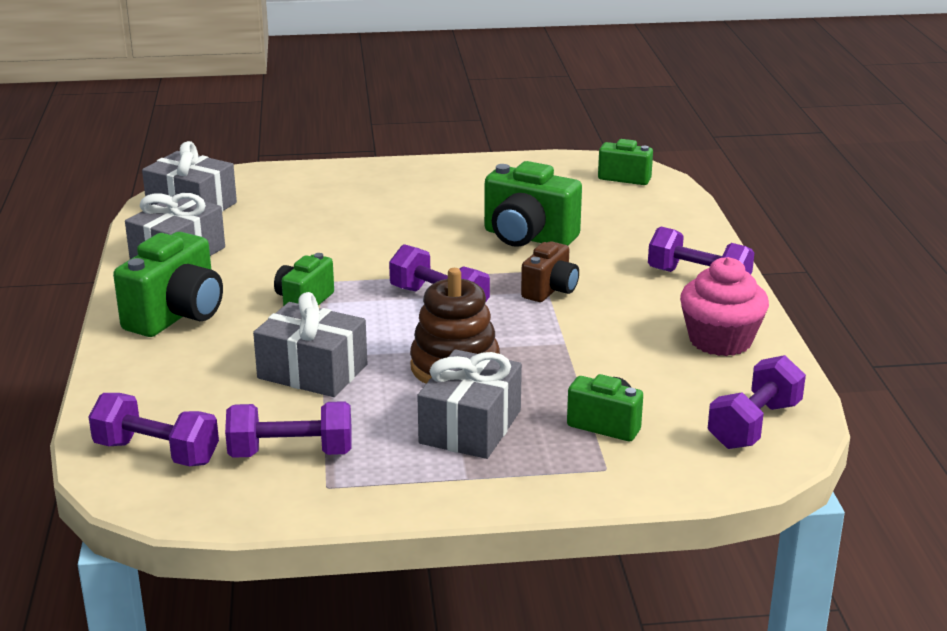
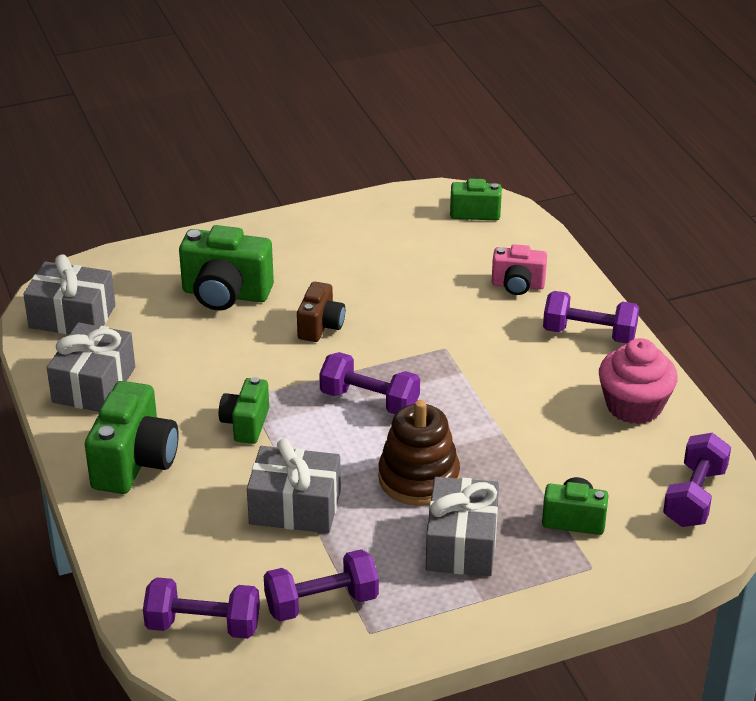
camera: 15 degrees left, 10 degrees up
(528, 238) = (416, 307): green camera -> green camera (226, 294)
(550, 290) = (464, 371): brown camera -> brown camera (320, 326)
(641, 234) = (517, 285): none -> pink camera

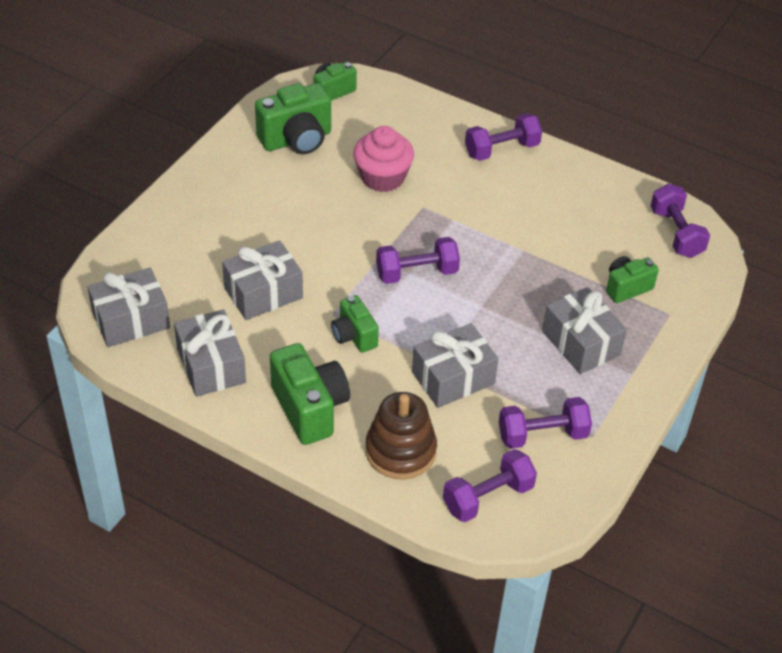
camera: 40 degrees left, 10 degrees up
(208, 349) = (263, 293): none -> grey gift
(226, 294) = (227, 243): green camera -> green camera (296, 140)
(320, 326) = (323, 234): brown camera -> none
(321, 603) = (542, 435): purple dumbbell -> purple dumbbell turned 45 degrees clockwise
(418, 478) = (507, 312): brown stacking toy -> brown stacking toy (400, 451)
(517, 285) = (420, 135): pink camera -> none
(634, 406) = (580, 188): pink cupcake -> pink cupcake (382, 177)

